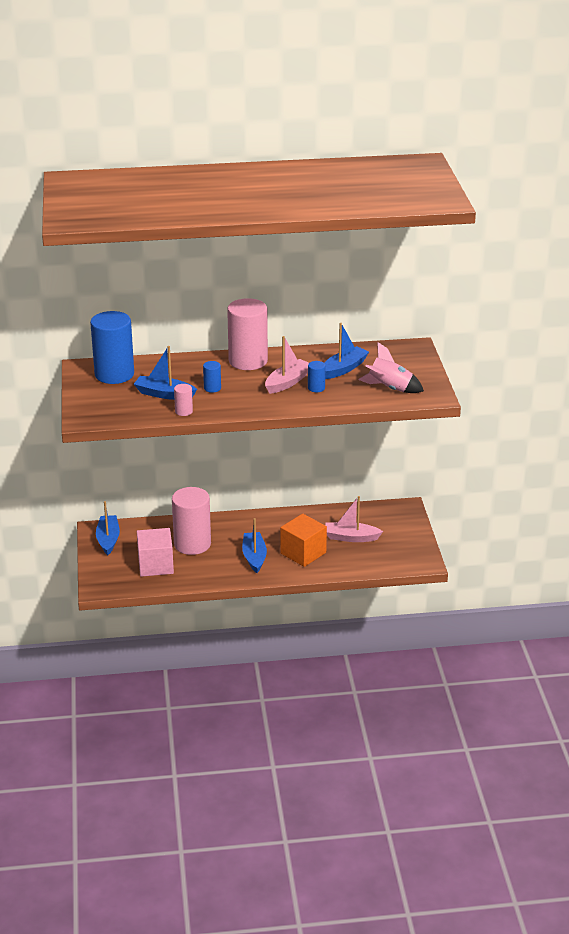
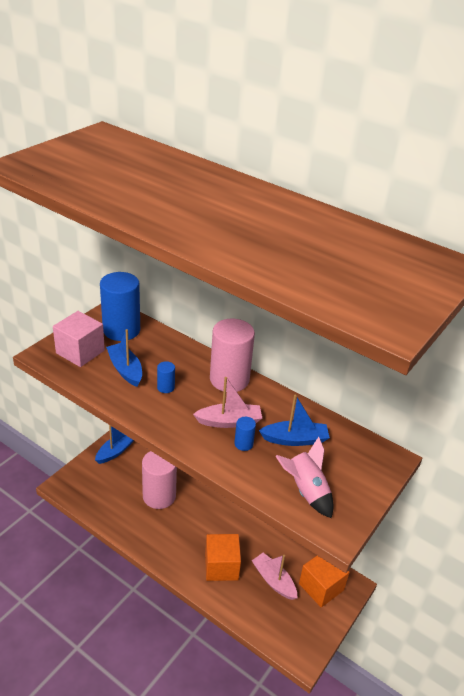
camera: 40 degrees right, 5 degrees up
(155, 565) = (115, 495): pink cube -> pink cube (80, 352)
(183, 411) = (113, 395): pink cylinder -> none
(254, 557) = (184, 541): blue boat -> none
(387, 521) = (321, 587): none -> orange cube

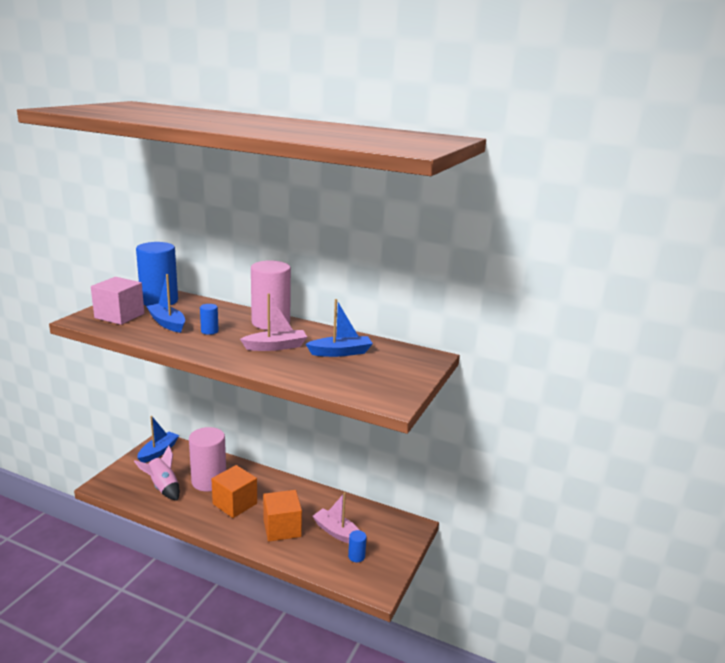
camera: 10 degrees left, 15 degrees down
(243, 444) = (292, 358): blue cylinder -> blue cylinder (356, 556)
(306, 491) = (358, 381): pink rocket -> pink rocket (163, 488)
(321, 587) = (385, 531): orange cube -> orange cube (235, 504)

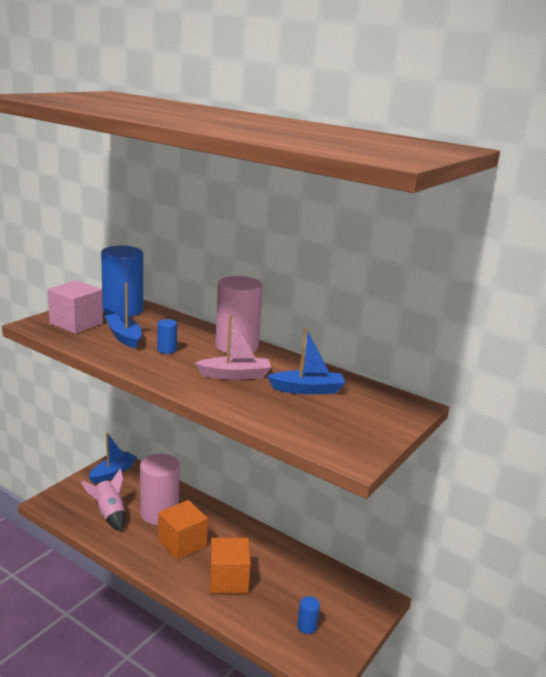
camera: 10 degrees right, 0 degrees up
(337, 532) = (290, 594): pink boat -> none

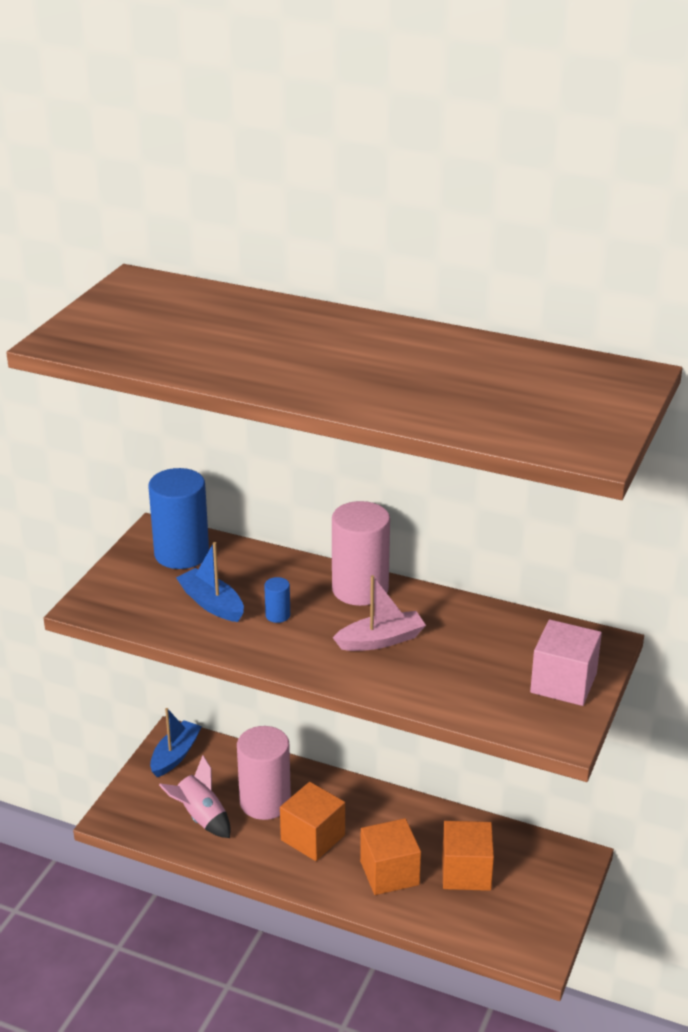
camera: 10 degrees left, 10 degrees up
(76, 323) = (137, 593): pink cube -> pink cube (563, 683)
(288, 591) = (466, 872): none -> orange cube
(307, 389) = (475, 645): blue boat -> none
(307, 626) = (502, 910): blue cylinder -> none

